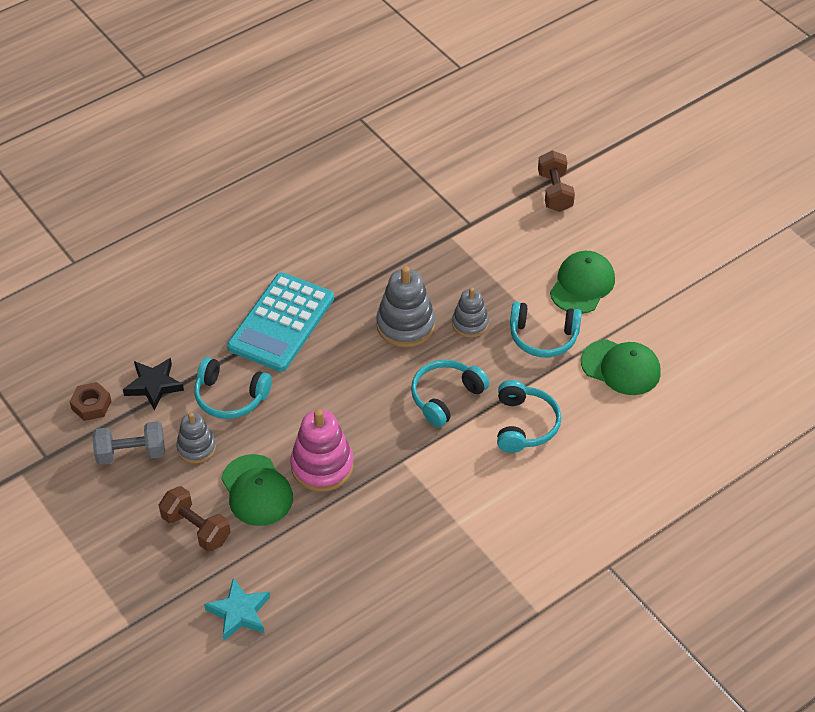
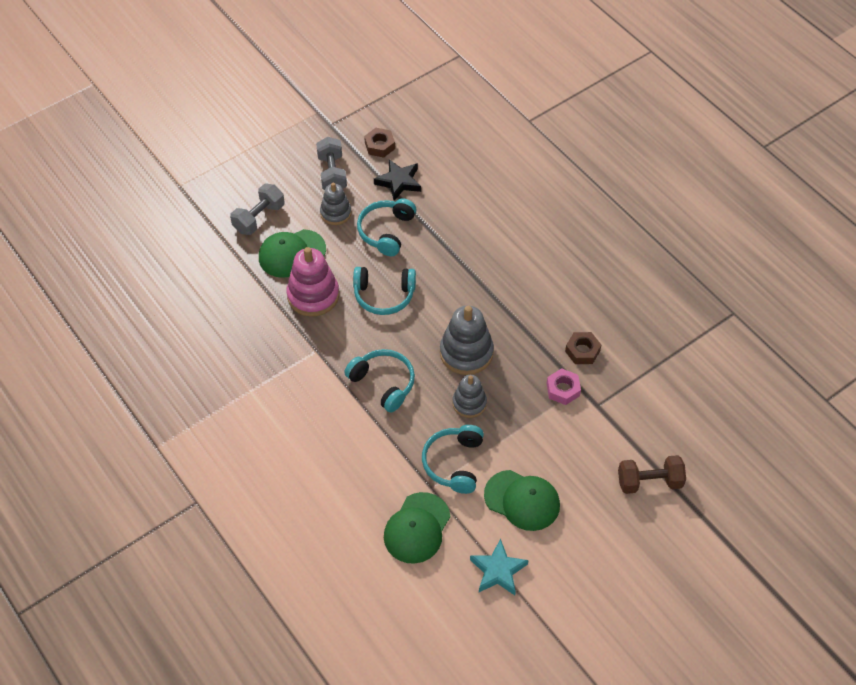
camera: 90 degrees right, 5 degrees up
(196, 528) = (259, 218): brown dumbbell -> grey dumbbell
(239, 612) = (181, 248): turquoise star -> turquoise star (498, 570)
(281, 323) = (467, 262): turquoise calculator -> none
(404, 232) = (582, 351): none -> brown nut
(451, 249) = (563, 389): none -> pink nut
(524, 424) = (351, 443): turquoise headphones -> turquoise headphones (384, 295)

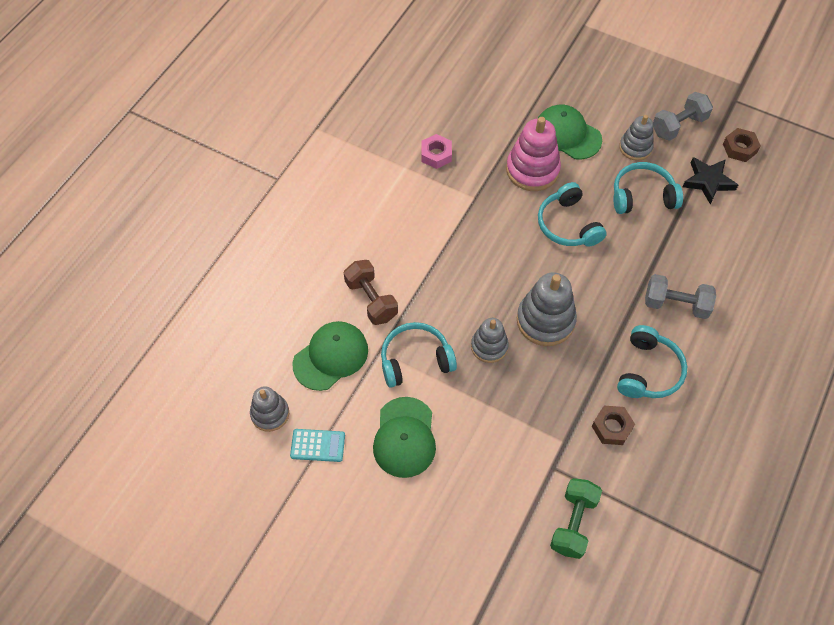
camera: 65 degrees right, 5 degrees up
(259, 218) = (589, 94): grey dumbbell -> grey dumbbell (676, 304)
(383, 383) = (470, 265): turquoise headphones -> turquoise headphones (648, 371)
(417, 528) = (331, 356): green cap -> green cap turned 135 degrees clockwise
(449, 598) = (270, 414): none -> grey stacking toy
(498, 570) = (317, 445): turquoise star -> turquoise calculator
(563, 389) = (553, 426): pink nut -> pink nut (436, 155)
(648, 412) = (573, 523): none -> green dumbbell
(649, 482) = (488, 555): brown dumbbell -> brown dumbbell (371, 300)

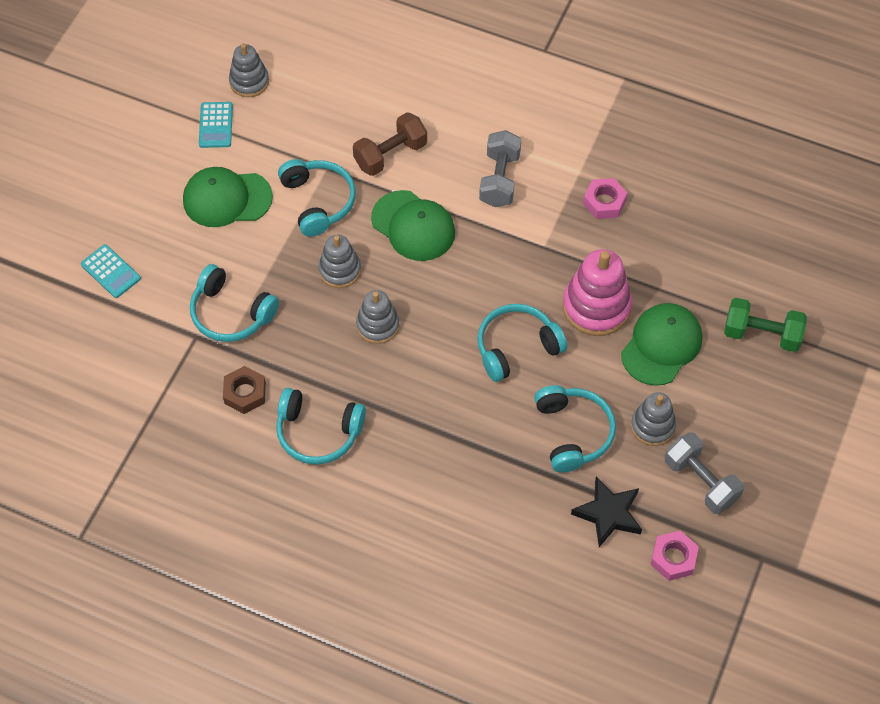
camera: 85 degrees right, 0 degrees up
(331, 356) = (317, 125): green cap -> green cap (413, 226)
(479, 546) = (110, 272): none -> turquoise calculator
(530, 437) = (231, 313): none -> turquoise headphones
(545, 320) = (377, 325): grey stacking toy -> grey stacking toy, size x0.62
(573, 523) = (134, 355): green dumbbell -> green dumbbell (761, 334)
(676, 304) = (412, 466): grey dumbbell -> grey dumbbell (499, 179)
(739, 148) = (673, 558): brown nut -> pink nut

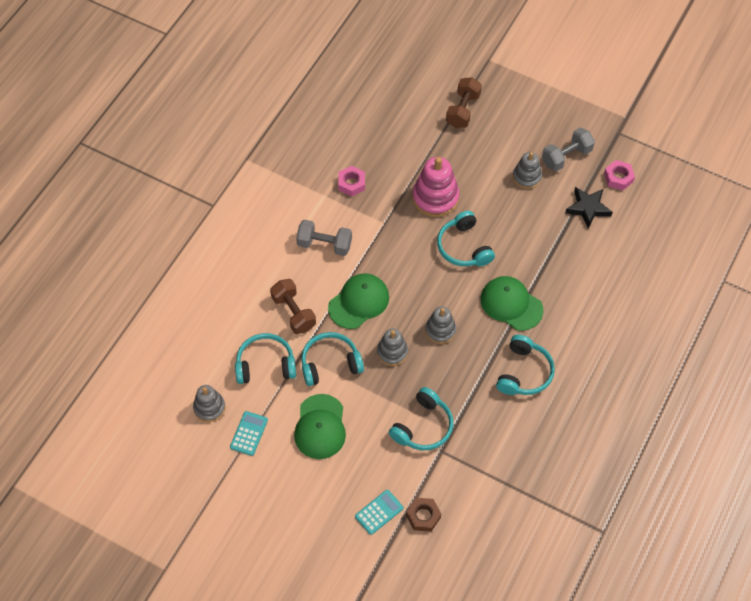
camera: 85 degrees left, 0 degrees up
(215, 125) = (249, 433): turquoise calculator -> turquoise calculator turned 75 degrees counterclockwise
(245, 393) = (490, 419): brown nut -> brown nut (423, 516)
(573, 433) = (530, 221): turquoise headphones -> turquoise headphones (265, 364)
(661, 345) = (467, 165): green cap -> green cap (511, 304)
(761, 334) = (463, 110): green dumbbell -> brown dumbbell

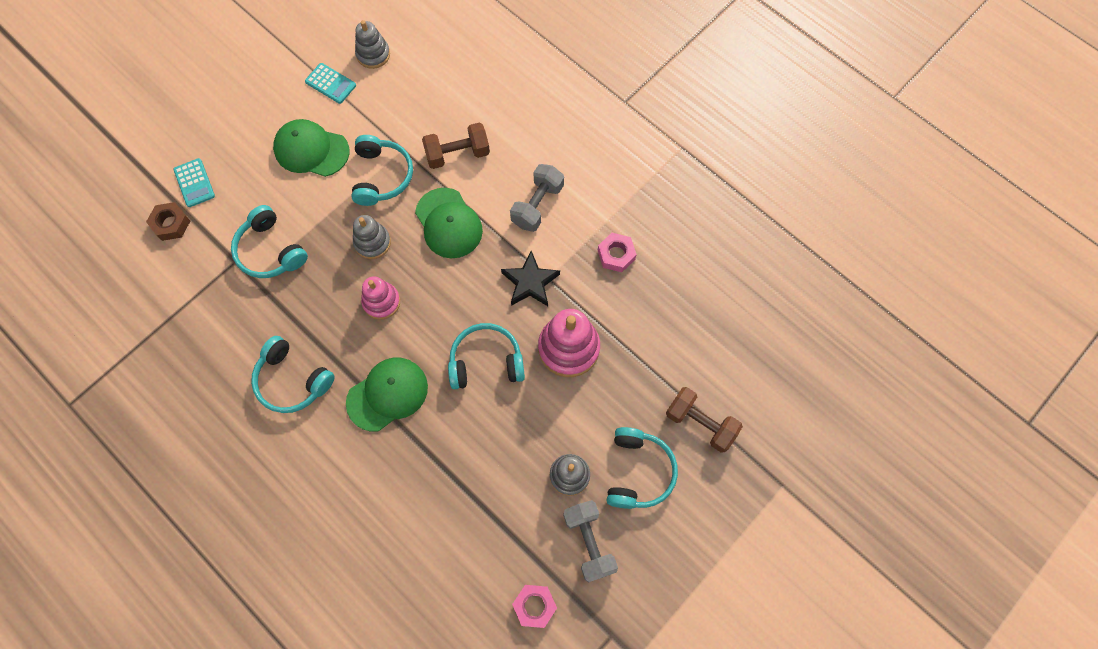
camera: 105 degrees right, 10 degrees up
(265, 364) = (403, 114): turquoise headphones -> turquoise headphones (638, 472)
(440, 330) = (381, 302): grey stacking toy -> pink stacking toy
(588, 208) = (497, 543): black star -> black star (530, 282)

